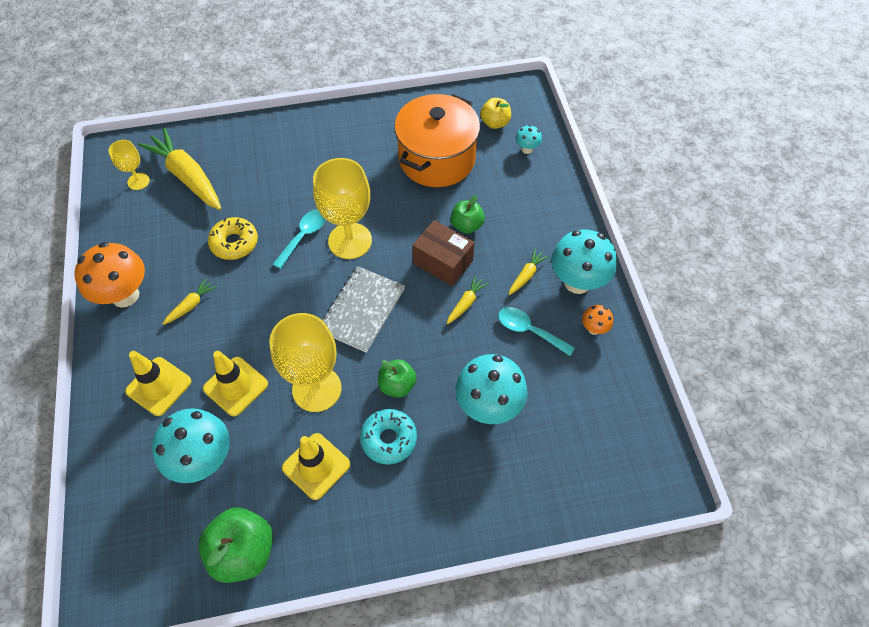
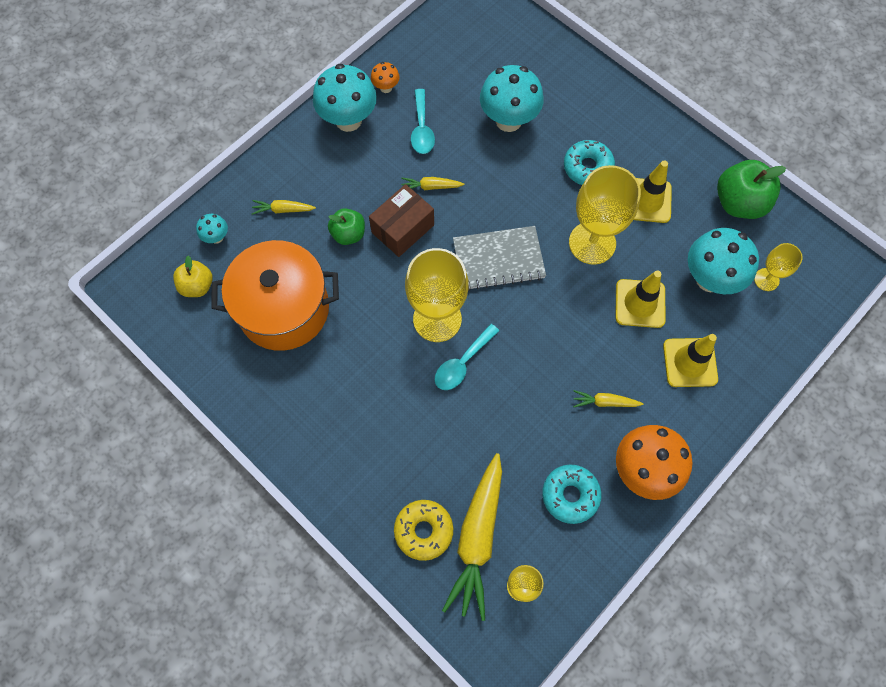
camera: 125 degrees left, 10 degrees up
(157, 241) = (570, 495): none -> turquoise donut
(158, 510) = (766, 279): none -> yellow goblet
(234, 243) = (516, 419): yellow donut -> yellow donut (423, 531)
(303, 236) = (462, 363): turquoise spoon -> turquoise spoon turned 45 degrees counterclockwise
(397, 385) = (542, 189): green apple -> none
(443, 262) = (402, 229): brown box -> brown box turned 45 degrees clockwise
(526, 275) = (369, 159): yellow carrot -> yellow carrot (283, 210)

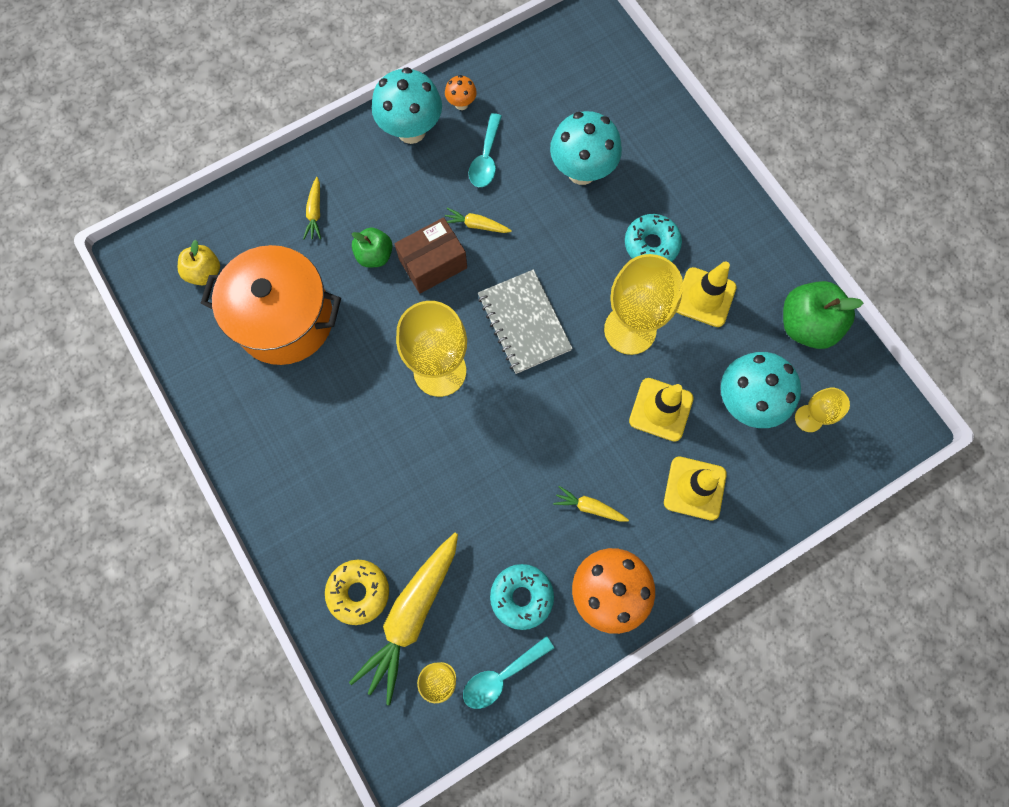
camera: 15 degrees right, 5 degrees up
(216, 237) = (239, 225): turquoise mushroom -> none
(283, 210) = (315, 212): yellow carrot -> yellow carrot turned 105 degrees counterclockwise
(462, 363) = (452, 425): turquoise spoon -> turquoise spoon (502, 675)
(498, 259) = (524, 323): grey notebook -> grey notebook turned 60 degrees clockwise

